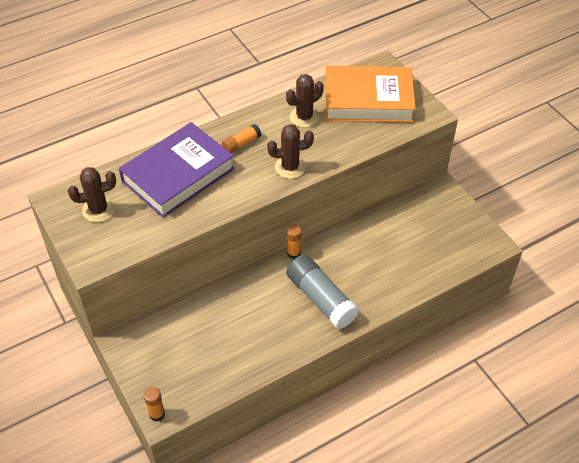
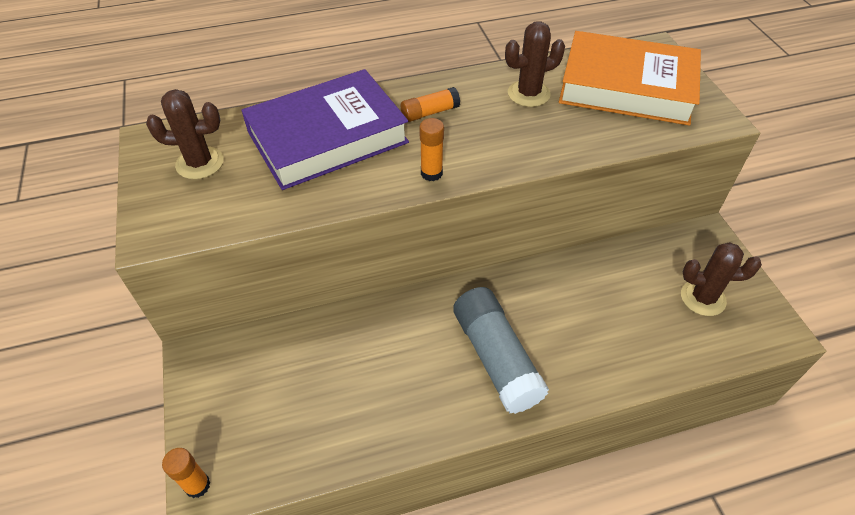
camera: 15 degrees right, 0 degrees up
(290, 167) = (490, 155): brown cactus -> brown cactus (703, 298)
(294, 253) = (474, 282): orange glue stick -> orange glue stick (431, 173)

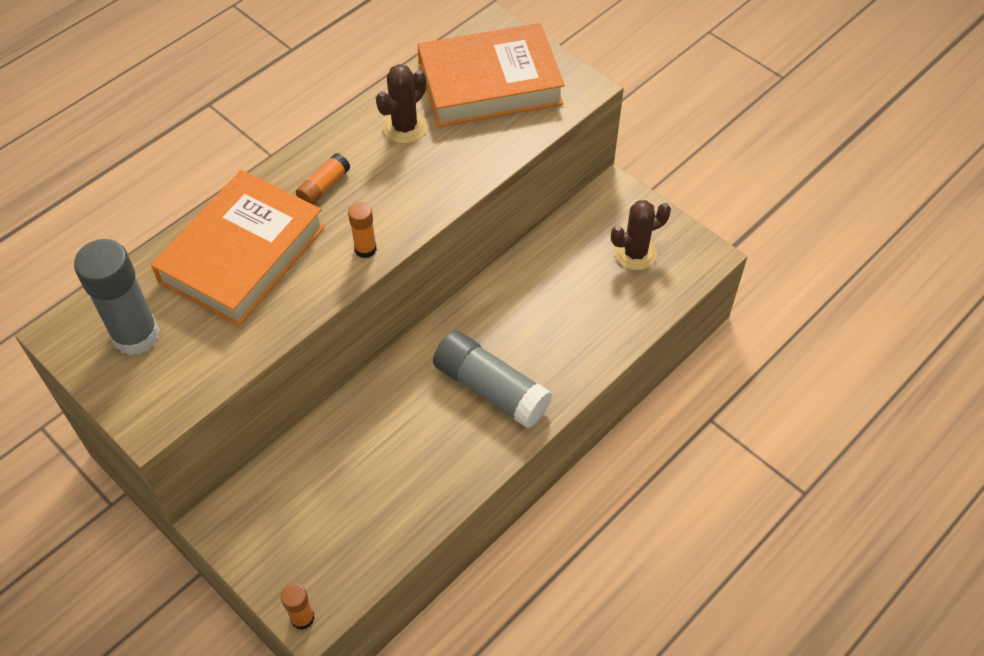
camera: 30 degrees left, 5 degrees up
(200, 163) = (136, 335): brown cactus -> grey glue stick
(327, 137) = (242, 254): purple book -> orange book

